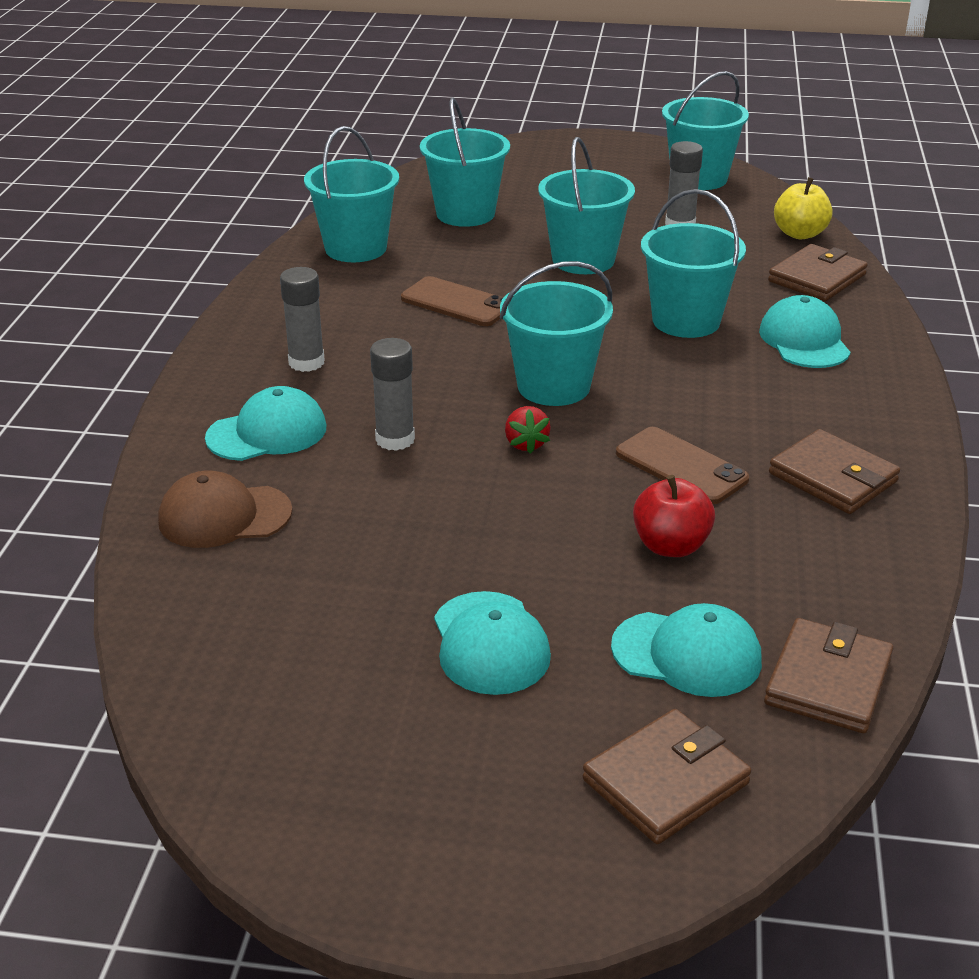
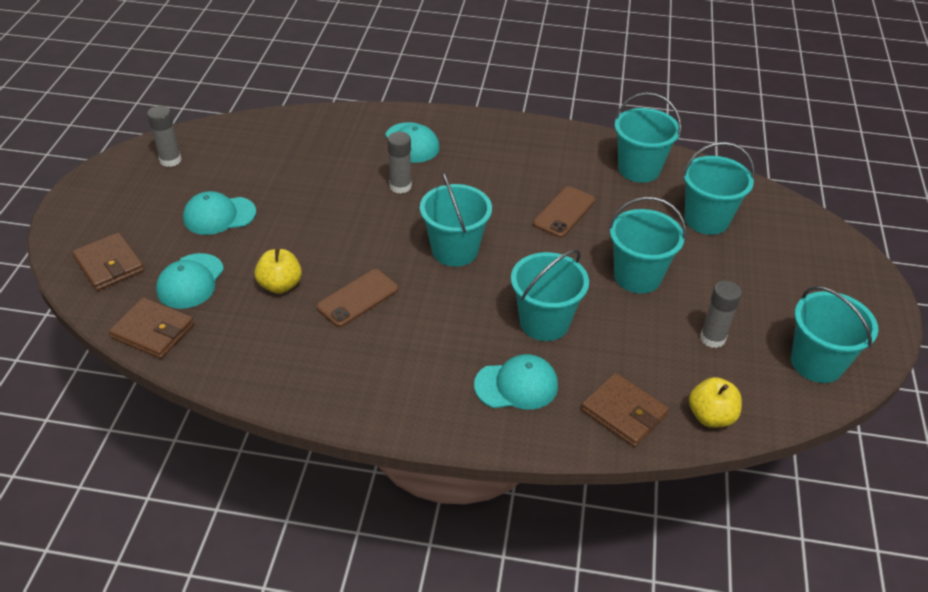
camera: 90 degrees right, 10 degrees up
(224, 516) = (338, 134): brown cap -> none
(306, 362) = (486, 153): grey glue stick -> grey glue stick (170, 160)
(526, 444) = (390, 235): red strawberry -> none
(670, 546) = (280, 285): red apple -> yellow apple
(833, 477) = (335, 368): brown wallet -> none

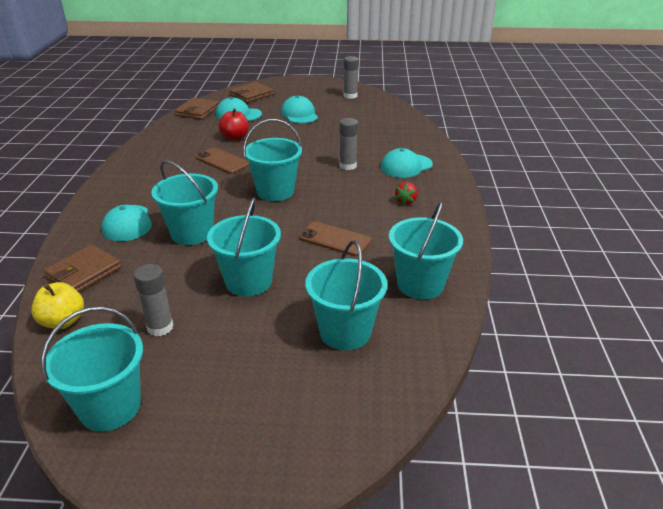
camera: 85 degrees right, 10 degrees down
(280, 285) = (235, 137): yellow apple -> red apple
(493, 155) = (406, 201): none -> red strawberry

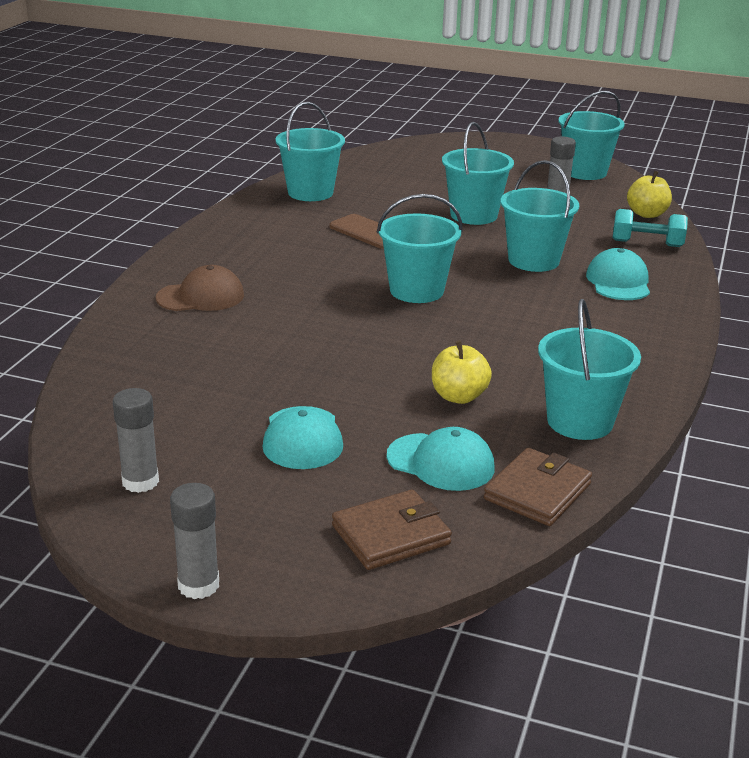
camera: 165 degrees left, 5 degrees down
(84, 272) = (647, 243): brown wallet -> turquoise dumbbell
(222, 161) = (488, 349): brown phone -> none
(235, 137) = (458, 396): red apple -> yellow apple
(345, 332) = (399, 178): turquoise bucket -> turquoise bucket (579, 421)
(348, 166) = (288, 310): grey glue stick -> grey glue stick (198, 585)
(406, 166) = (201, 297): turquoise cap -> brown cap
(406, 201) = (251, 255): red strawberry -> none

